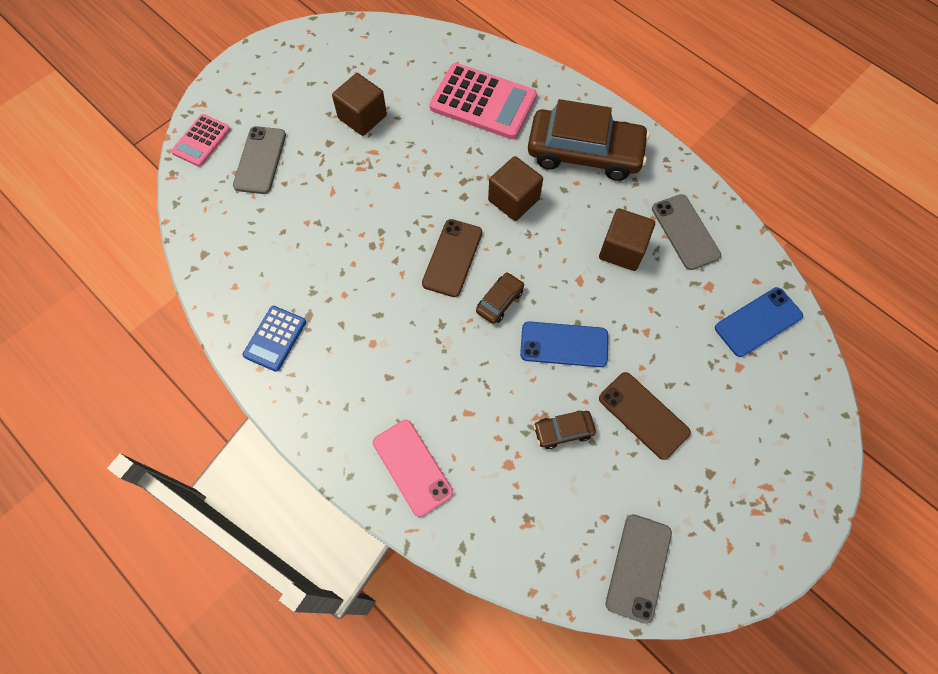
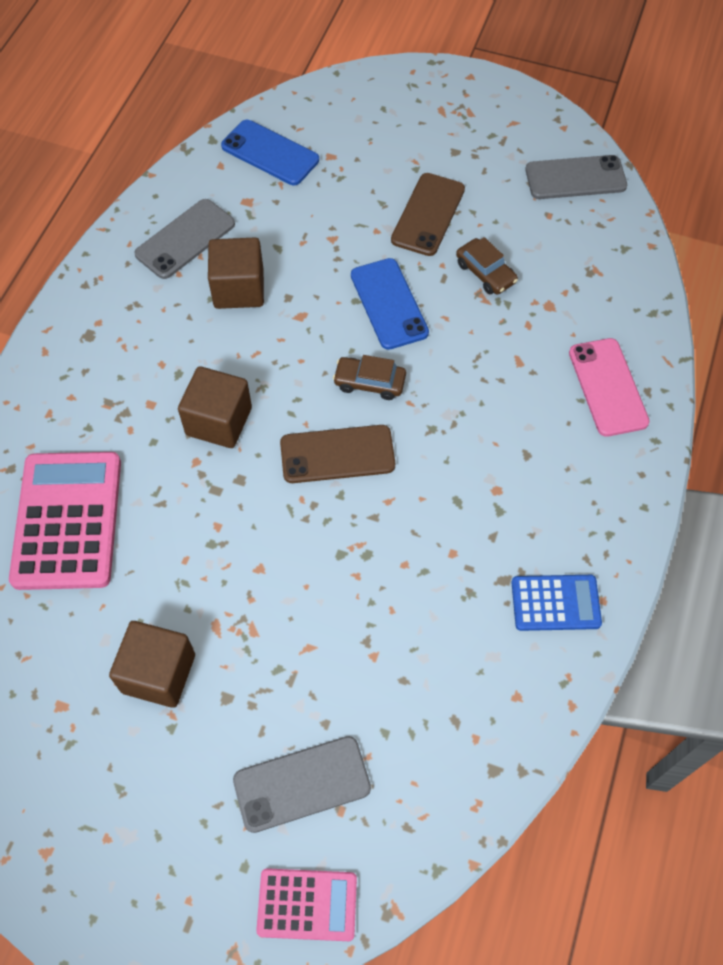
camera: 115 degrees left, 5 degrees down
(412, 467) = (608, 387): pink phone -> pink phone turned 45 degrees counterclockwise
(584, 153) = (109, 370): brown car -> none

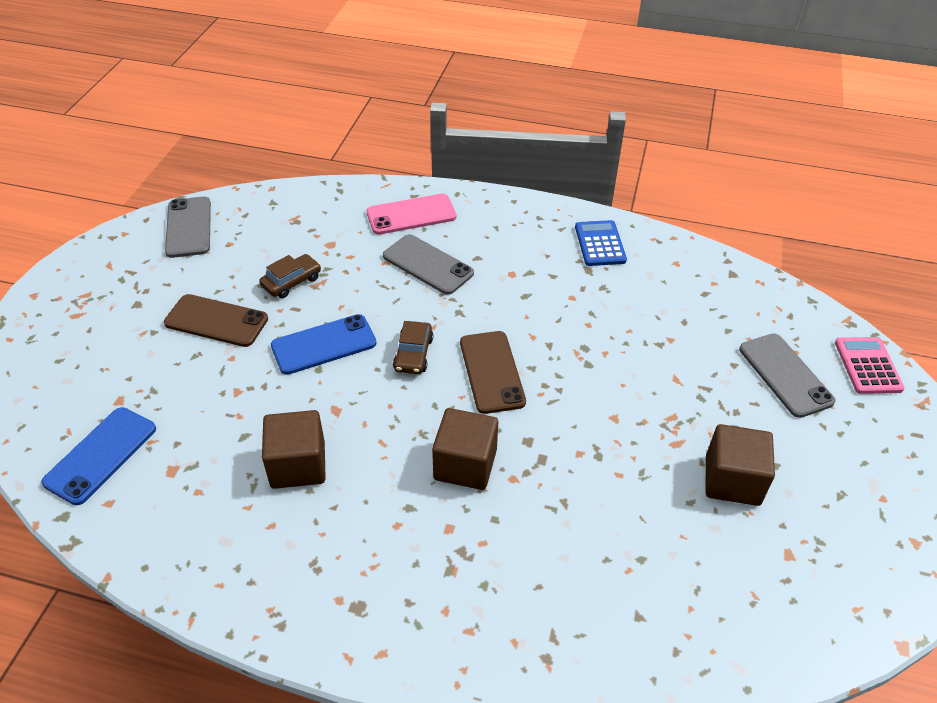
camera: 95 degrees left, 15 degrees down
(68, 520) = (599, 584): pink calculator -> none
(185, 239) = (220, 525): grey phone -> grey phone (428, 265)

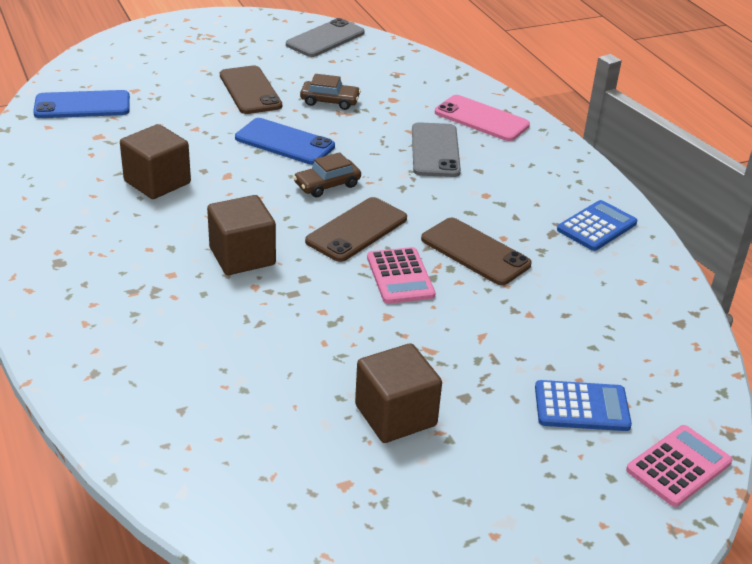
camera: 50 degrees right, 10 degrees down
(572, 382) = (400, 276): none -> pink calculator
(577, 322) = (475, 252): none -> brown phone
(785, 375) = (581, 407): grey phone -> blue calculator

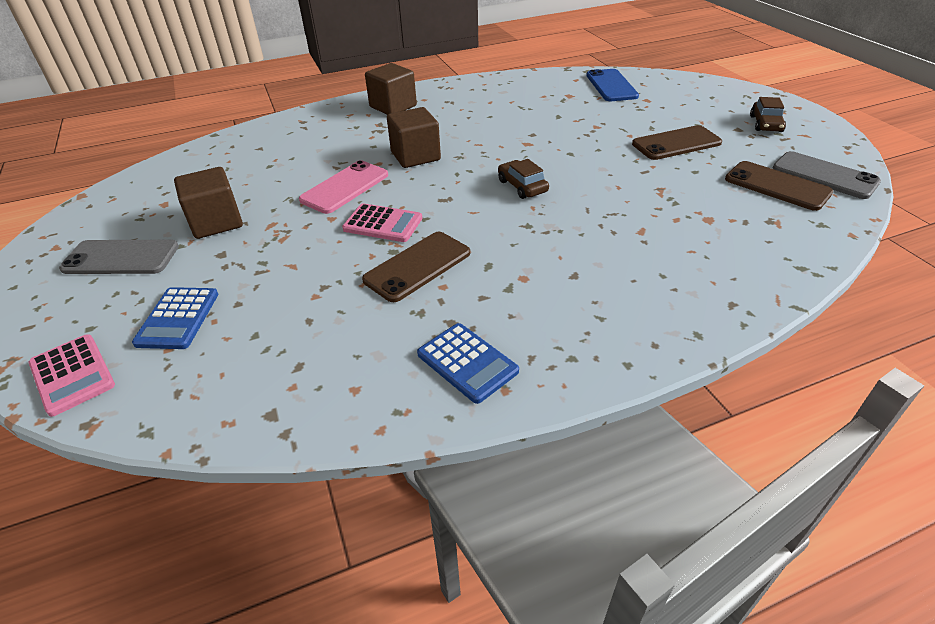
camera: 95 degrees right, 5 degrees up
(157, 182) = (511, 119): brown cube -> brown cube (393, 106)
(284, 142) = (589, 164): blue phone -> none
(330, 101) = (680, 182): brown car -> brown car (765, 124)
(356, 230) = (452, 202): brown phone -> brown phone (777, 186)
(400, 276) = (383, 224): pink calculator -> pink calculator turned 150 degrees counterclockwise
(435, 150) = (606, 245): grey phone -> grey phone (121, 258)
(481, 119) = (697, 282): pink phone -> pink phone (345, 187)

